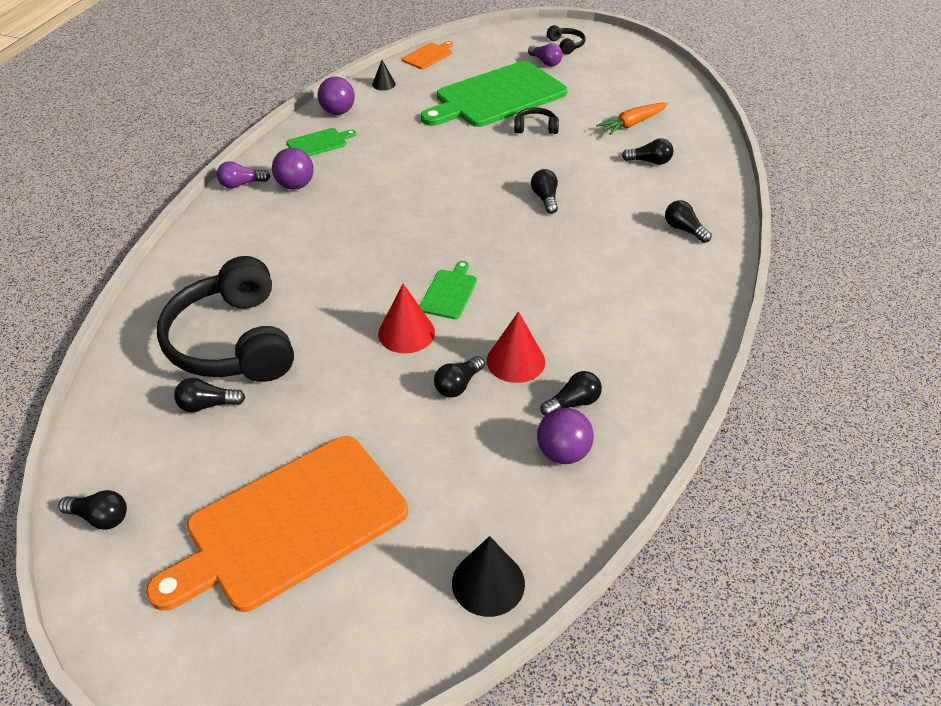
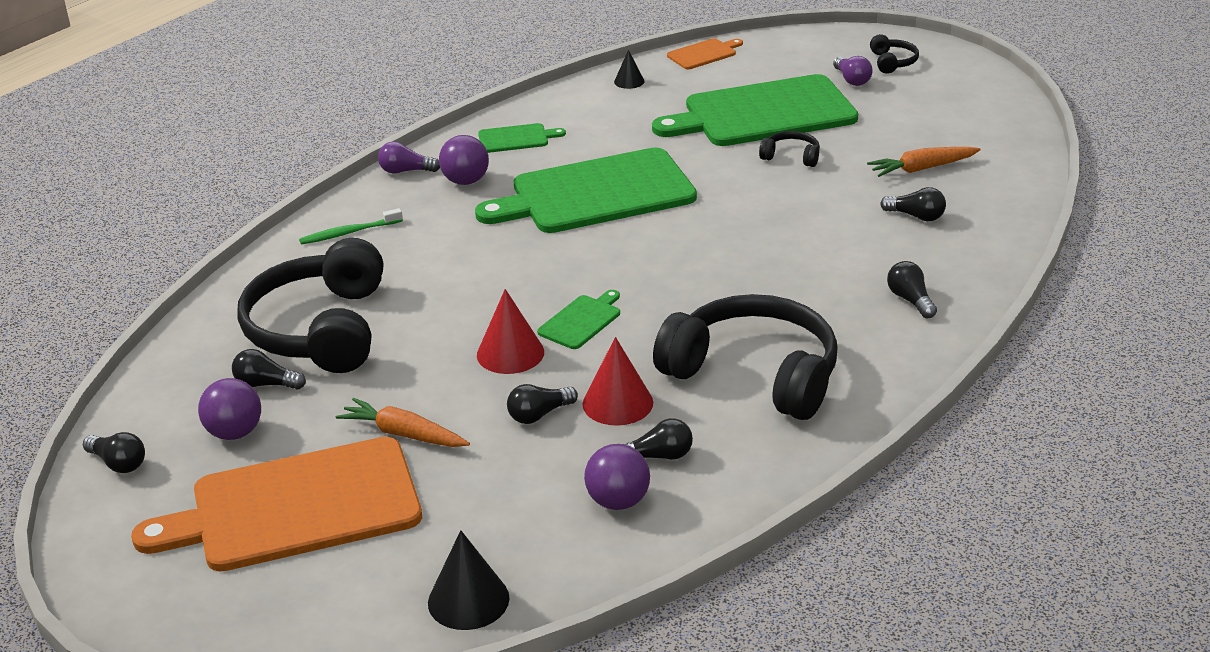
camera: 20 degrees right, 10 degrees down
(218, 247) = (349, 233): none -> green toothbrush
(338, 112) = (556, 106): purple ball -> purple ball (234, 433)
(352, 428) = (403, 434): none -> orange carrot
(405, 180) = (596, 193): none -> green cutting board
(545, 199) = (755, 239): black light bulb -> none
(606, 314) = (754, 374): none -> black headphones

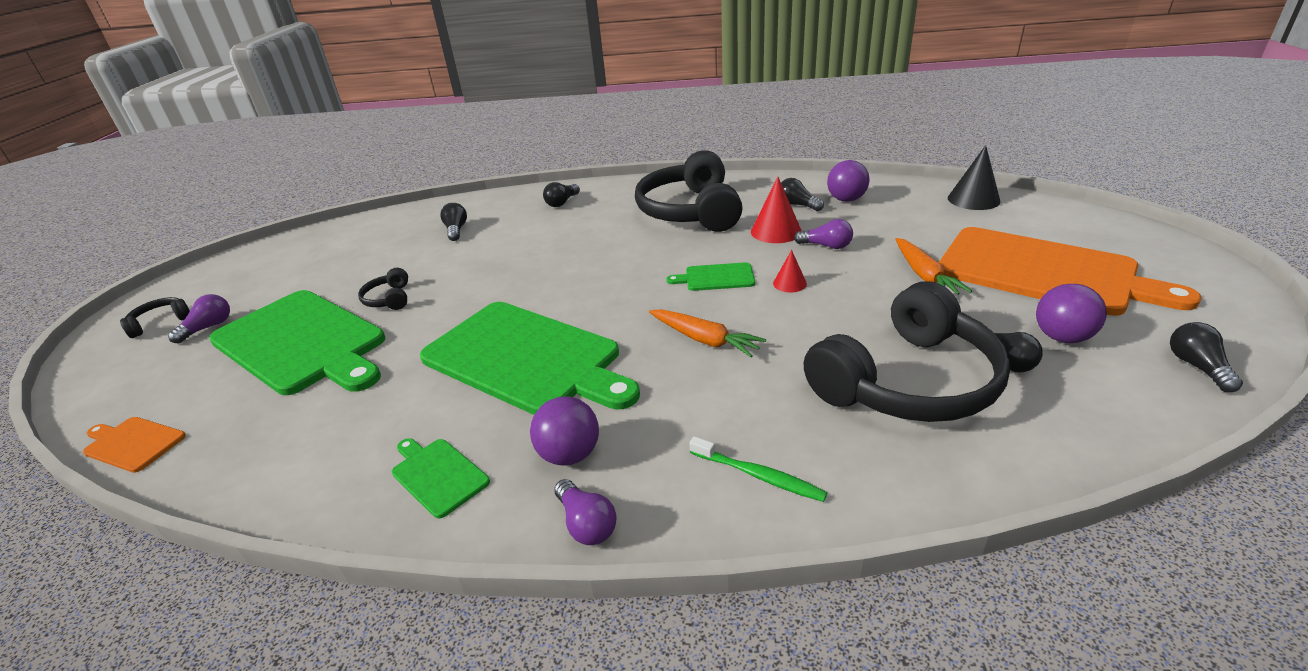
camera: 125 degrees left, 0 degrees up
(510, 353) = (789, 283): red cone -> red cone, size x0.58
(539, 415) = (826, 246): black light bulb -> purple light bulb
(629, 81) = (231, 465): black cone -> none
(922, 169) = (382, 249): orange carrot -> orange carrot (705, 340)

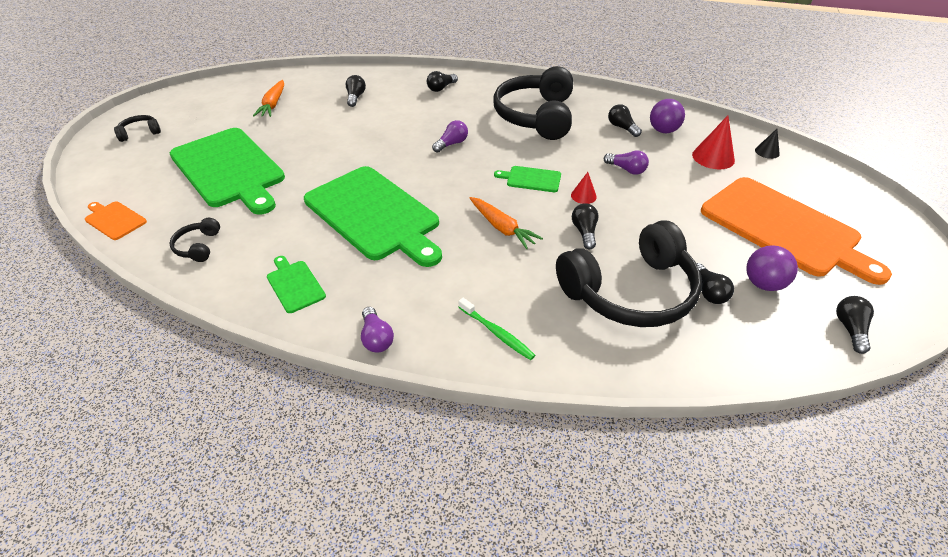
camera: 10 degrees right, 10 degrees up
(208, 327) = (170, 144): purple light bulb -> purple light bulb (451, 144)
(389, 299) = (294, 147): black headphones -> black headphones (198, 246)
(569, 454) = (381, 290): purple ball -> none
(776, 231) = (594, 148): red cone -> red cone (713, 157)
(812, 323) = (584, 232): none -> black light bulb
(924, 275) = (689, 211): orange carrot -> orange carrot (273, 104)
(973, 199) = (767, 152): black cone -> black cone, size x0.58

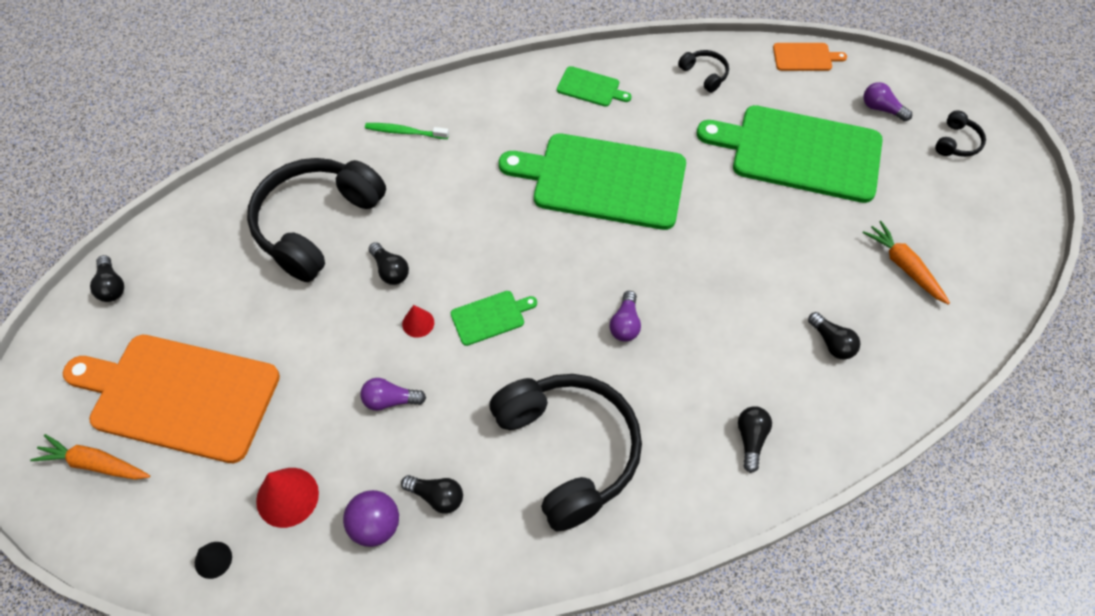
camera: 145 degrees right, 15 degrees up
(376, 338) = (488, 84): purple light bulb -> purple light bulb (881, 109)
(502, 228) = (472, 231): orange carrot -> orange carrot (94, 464)
(708, 292) = (246, 261): black light bulb -> none
(763, 284) = (195, 298): purple ball -> none

